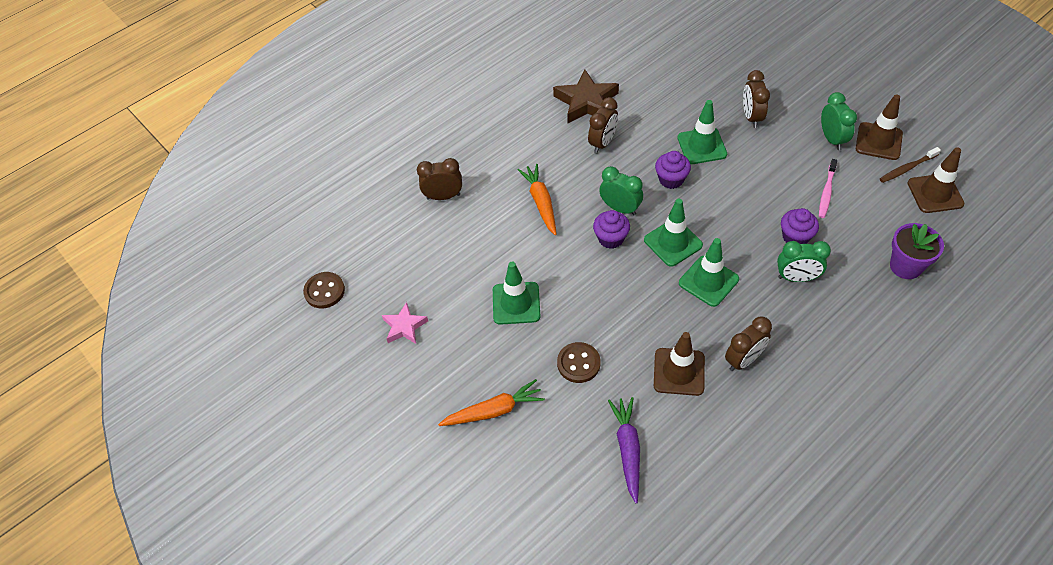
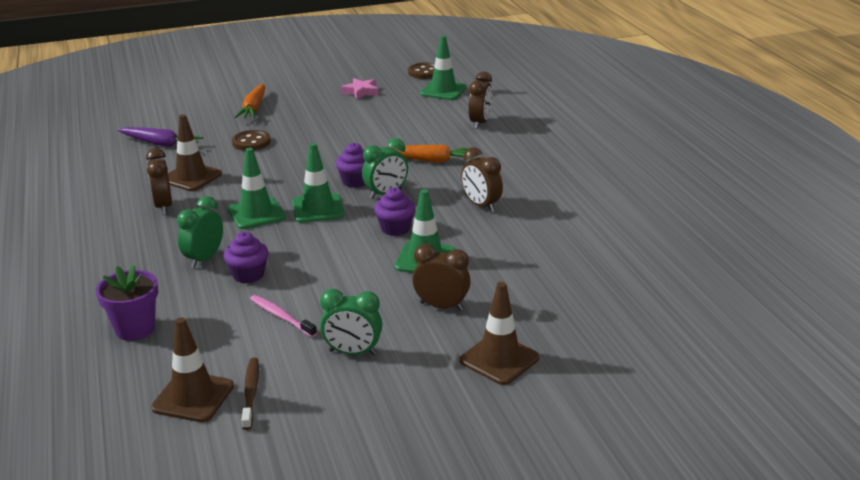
camera: 110 degrees right, 25 degrees down
(516, 303) = (334, 131): green traffic cone -> green traffic cone (443, 91)
(586, 102) = (551, 210): brown star -> none
(878, 141) = (314, 389): brown traffic cone -> brown traffic cone (499, 359)

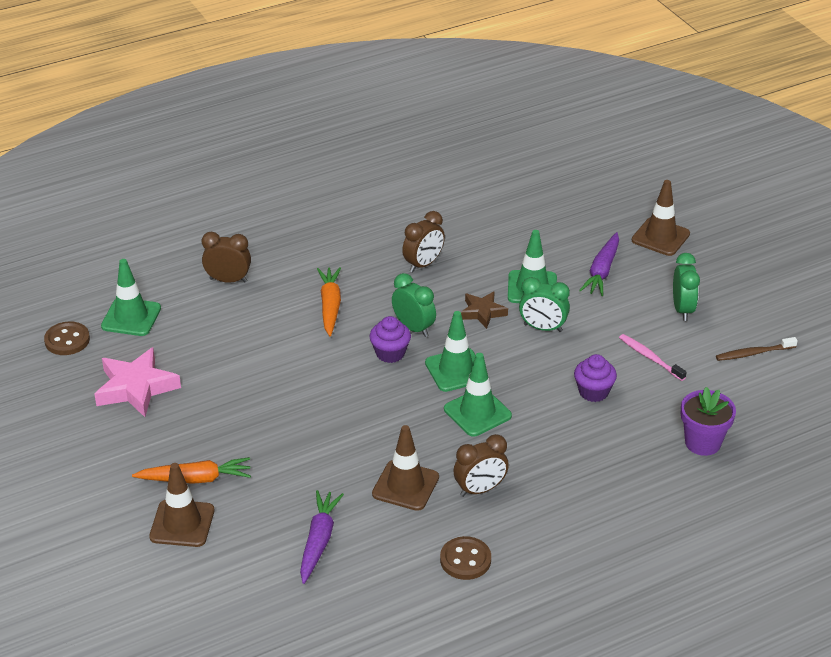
camera: 100 degrees left, 10 degrees up
(193, 397) = (773, 383): brown traffic cone -> brown traffic cone (182, 523)
(204, 259) = (575, 429): green clock -> green clock (542, 328)
(251, 142) = (303, 457): brown button -> brown button (465, 560)
(281, 316) = (650, 357): pink toothbrush -> pink toothbrush turned 105 degrees clockwise
(361, 92) = (136, 388): pink star -> pink star, size x1.68
(395, 228) = (482, 312): purple cupcake -> brown star
(441, 306) = (602, 271): brown clock -> purple carrot

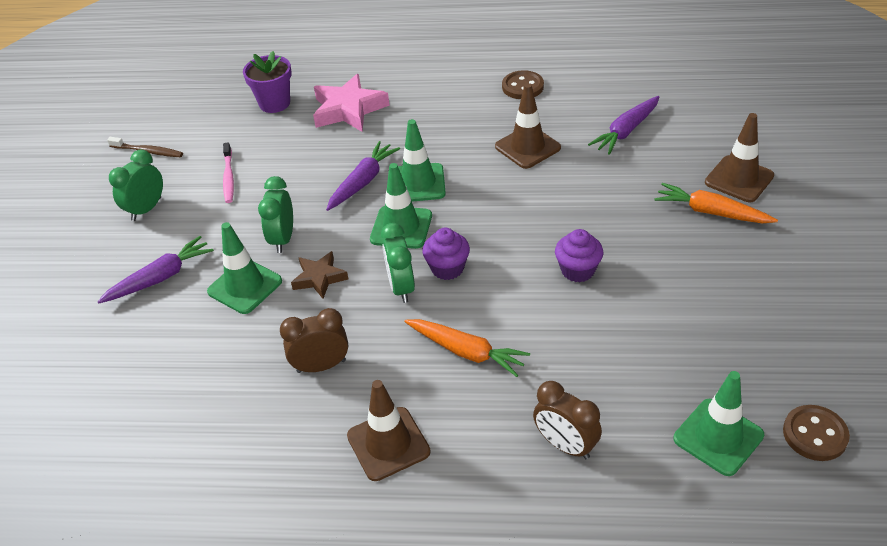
camera: 145 degrees left, 5 degrees up
(136, 388) = (742, 331): pink star -> pink star (348, 109)
(330, 306) = (467, 352): orange carrot -> orange carrot turned 90 degrees counterclockwise
(480, 489) = (471, 126): brown clock -> none
(528, 396) = (363, 181): none -> purple carrot
(542, 328) = (283, 239): green clock -> green clock turned 135 degrees counterclockwise
(593, 392) = (307, 166): purple cupcake -> purple cupcake (577, 270)
(660, 237) = (58, 294): brown traffic cone -> brown traffic cone (388, 444)

